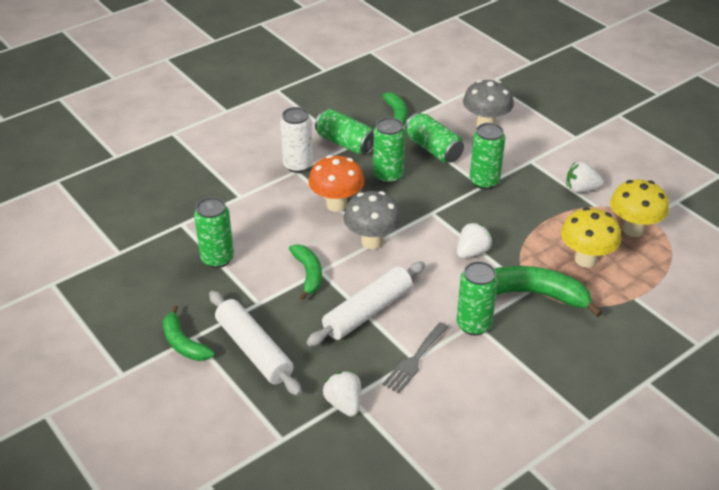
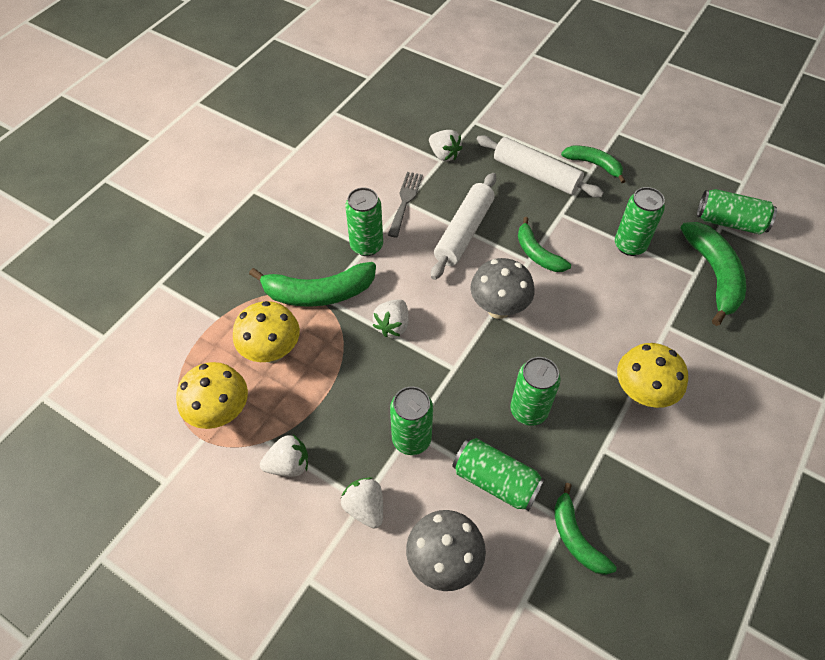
camera: 160 degrees right, 15 degrees up
(167, 219) = (714, 275): none -> green banana
(298, 165) = (641, 394): white can -> yellow mushroom
(336, 204) = (561, 347): orange mushroom -> none
(345, 143) = (610, 453): green can -> green can (730, 222)
(530, 157) = (365, 508): none -> white strawberry

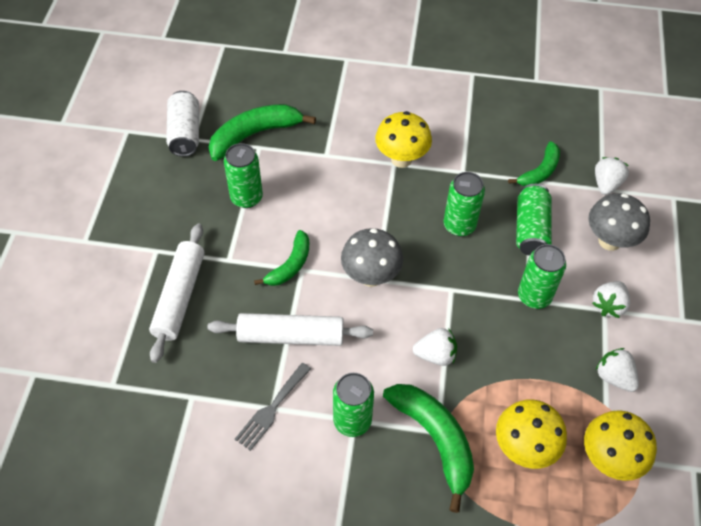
camera: 115 degrees left, 0 degrees up
(405, 201) = (271, 409): grey fork -> grey fork turned 45 degrees counterclockwise
(444, 155) = (182, 397): white strawberry -> white strawberry (606, 184)
(594, 164) = (145, 250): green banana -> none
(730, 222) = (185, 133): green can -> white can

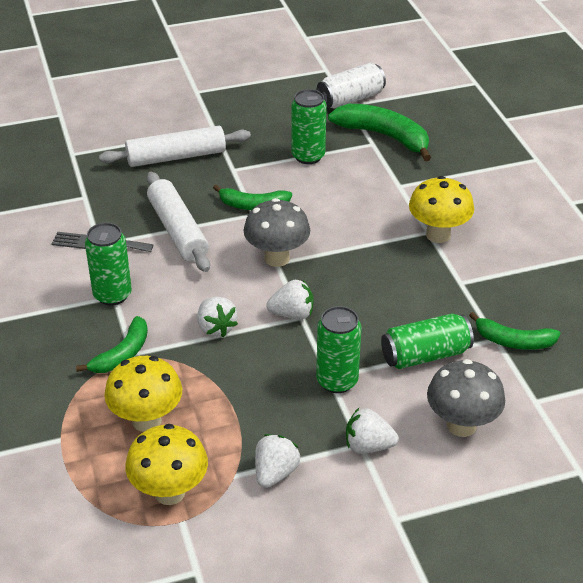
camera: 65 degrees right, 15 degrees down
(435, 439) = (122, 354): green banana -> green banana, size x0.62
(459, 225) = (386, 300): green can -> none
(606, 184) = (545, 402): white strawberry -> white strawberry (292, 314)

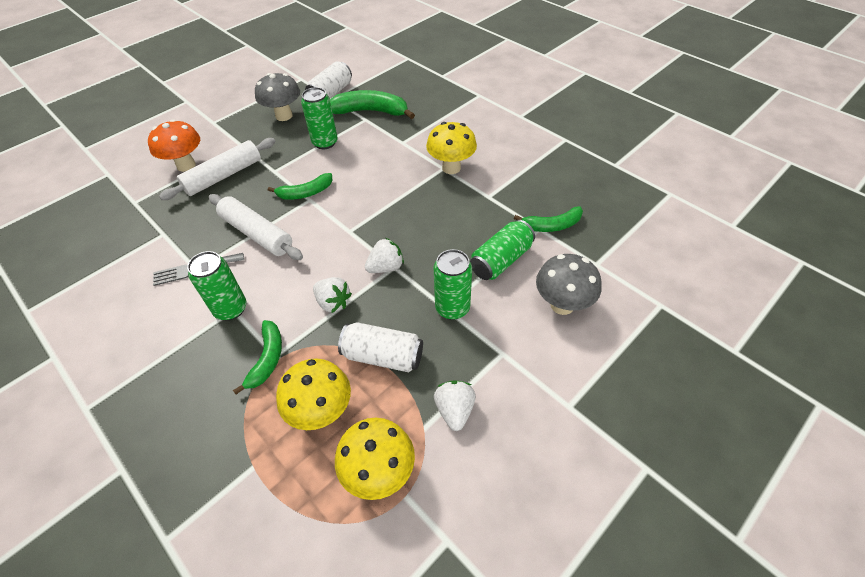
camera: 25 degrees left, 10 degrees up
(143, 132) = (186, 165): none -> orange mushroom
(235, 397) = (383, 356): none -> white can
(277, 258) = (347, 227): grey mushroom -> grey mushroom (284, 116)
(368, 446) = (509, 352): white strawberry -> none

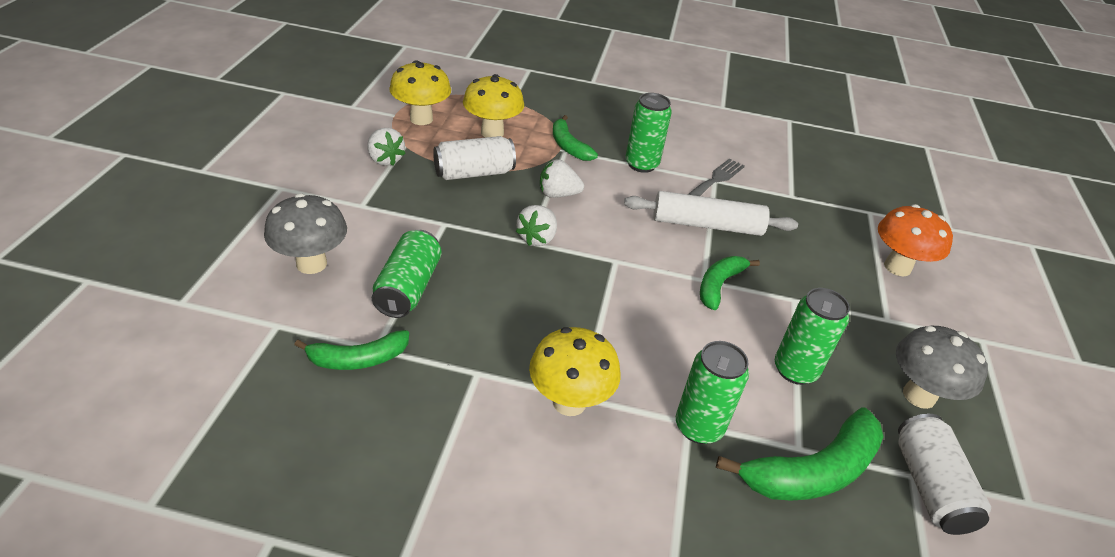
camera: 140 degrees right, 10 degrees down
(223, 176) = (837, 270): white rolling pin -> none
(452, 308) = (435, 224): green can -> green can (698, 427)
(552, 225) = (358, 359): green banana -> green banana turned 150 degrees counterclockwise

